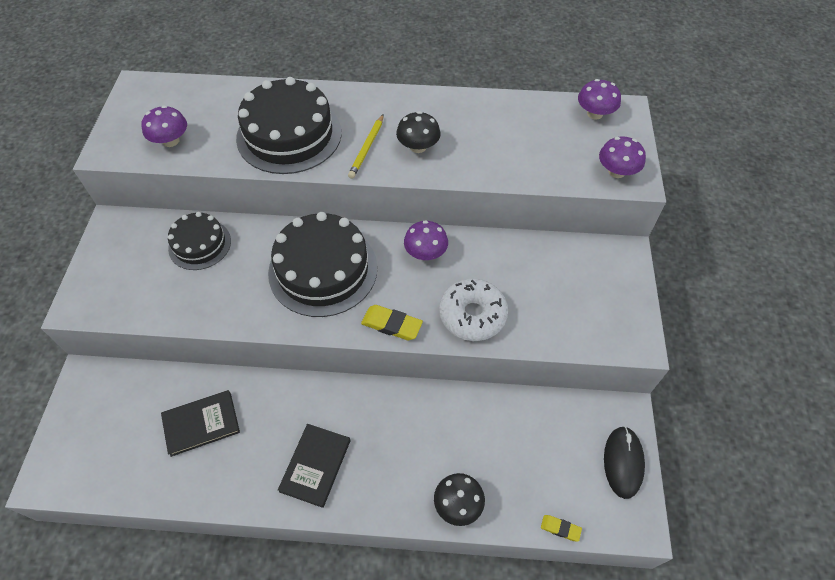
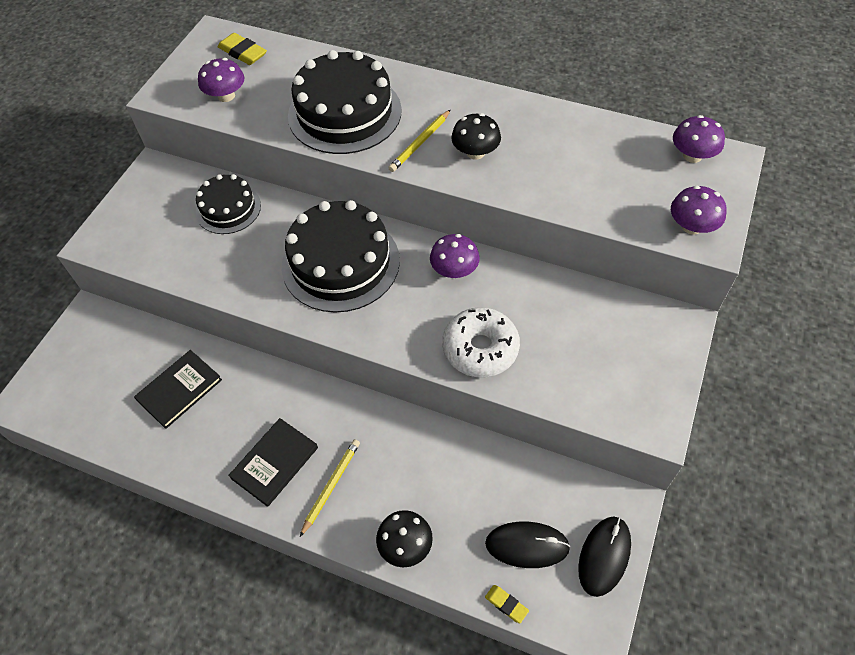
camera: 20 degrees right, 0 degrees up
(201, 424) = (179, 390): black book -> black book turned 45 degrees counterclockwise
(374, 471) = (331, 486): none -> yellow pencil
(391, 325) = (390, 337): yellow eraser -> yellow eraser (243, 52)
(559, 472) = (527, 545): none -> black mouse

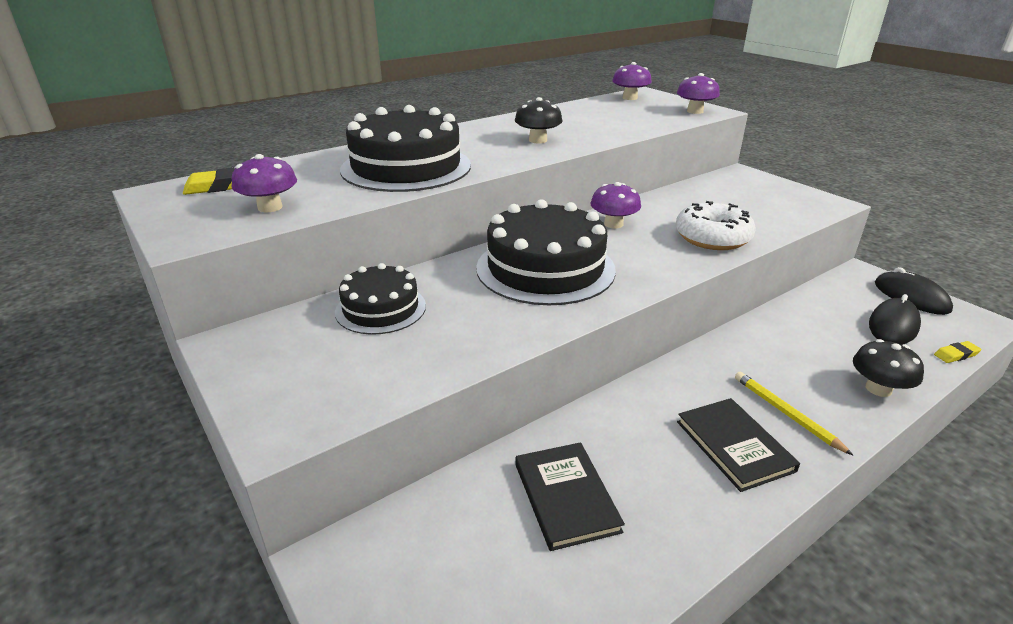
camera: 60 degrees left, 25 degrees down
(420, 143) = (496, 152): yellow pencil -> none

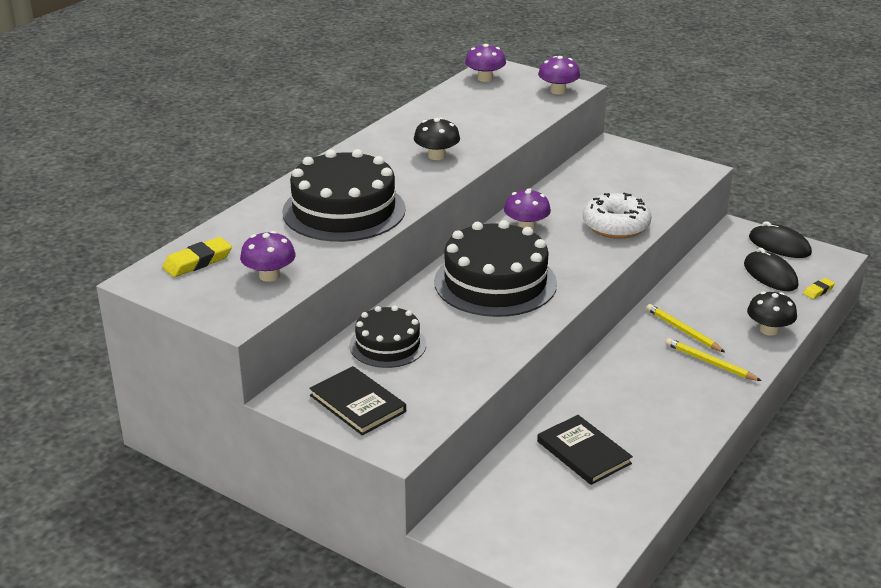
camera: 20 degrees left, 0 degrees up
(734, 446) = (682, 393): black book -> black book (357, 403)
(763, 367) = (683, 331): none -> yellow pencil
(893, 325) = (770, 275): black mouse -> black mouse turned 45 degrees counterclockwise

